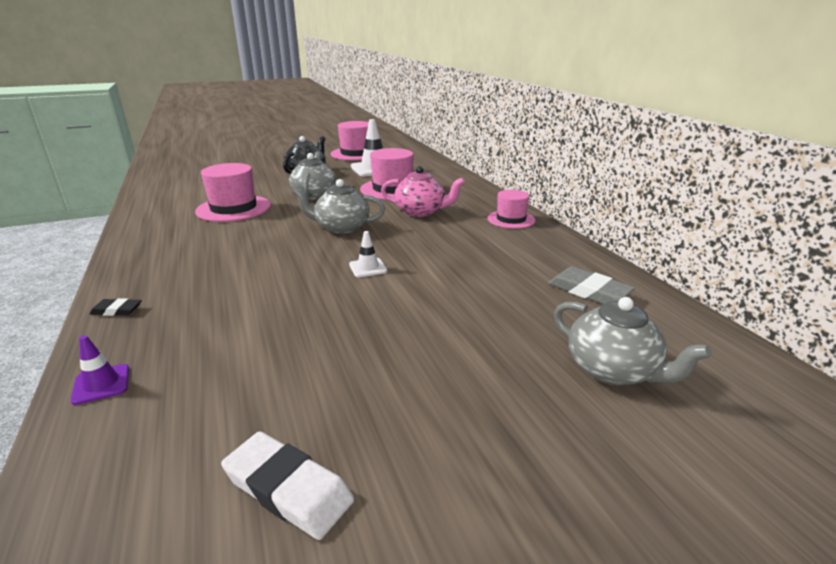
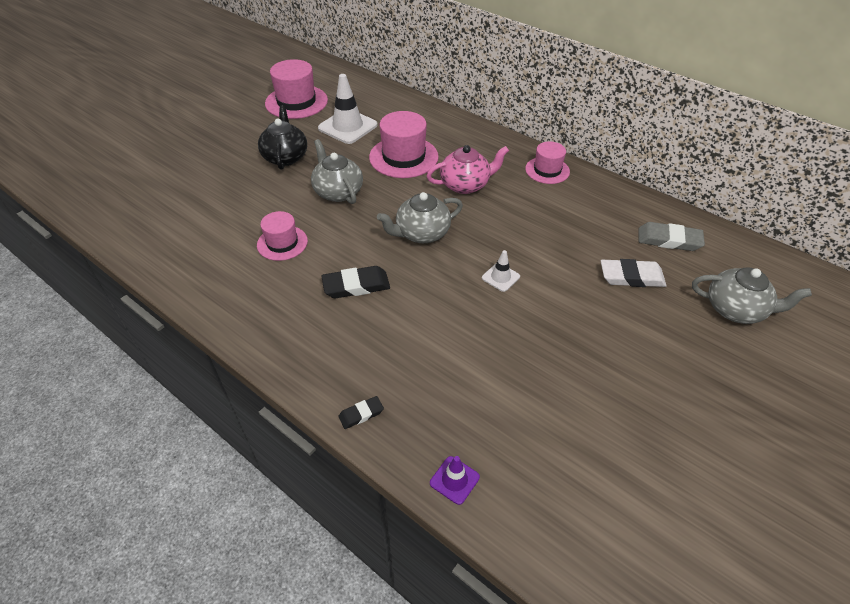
camera: 30 degrees left, 20 degrees up
(233, 208) = (282, 243): pink hat -> pink hat, size x0.62
(244, 241) = (356, 285): none -> black eraser
(288, 489) = (657, 481): white eraser -> white eraser (631, 277)

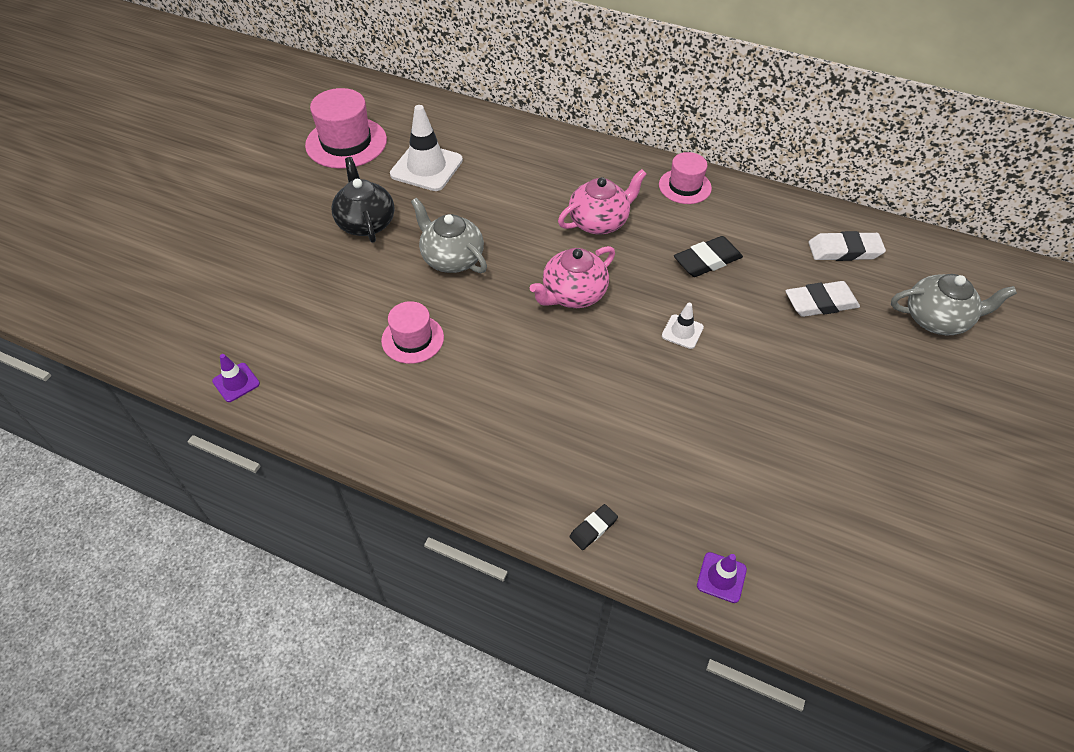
camera: 15 degrees left, 5 degrees up
(140, 249) = (236, 382): none -> purple traffic cone
(356, 285) = (524, 375): black eraser -> black eraser (707, 260)
(403, 157) = (512, 198): pink hat -> none
(421, 233) = (573, 294): grey teapot -> pink teapot
(669, 240) = (844, 250): grey eraser -> white eraser

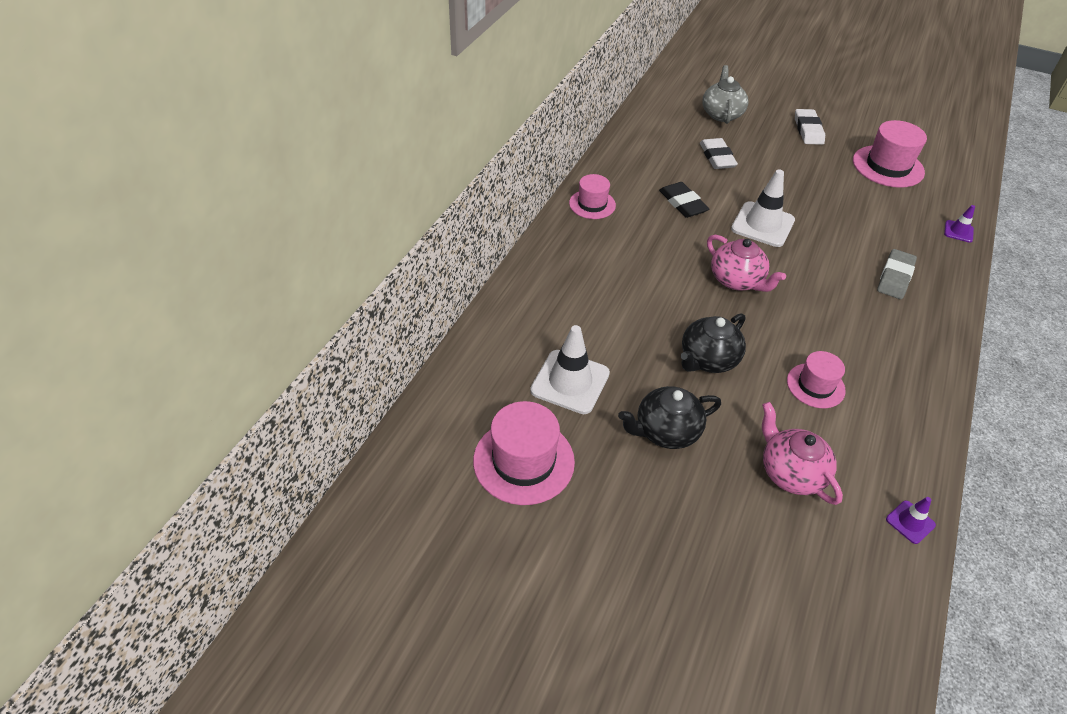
camera: 90 degrees left, 5 degrees down
(451, 258) = (708, 359): grey teapot -> black teapot
(593, 528) = (951, 284): black eraser -> none
(598, 458) = (895, 277): none -> grey eraser
(599, 222) = (644, 258): pink teapot -> pink teapot (791, 472)
(682, 332) = (762, 225): white traffic cone -> white traffic cone, size x1.99
(844, 250) = (660, 138): white eraser -> white eraser (808, 130)
(876, 517) = (888, 166): none -> pink hat

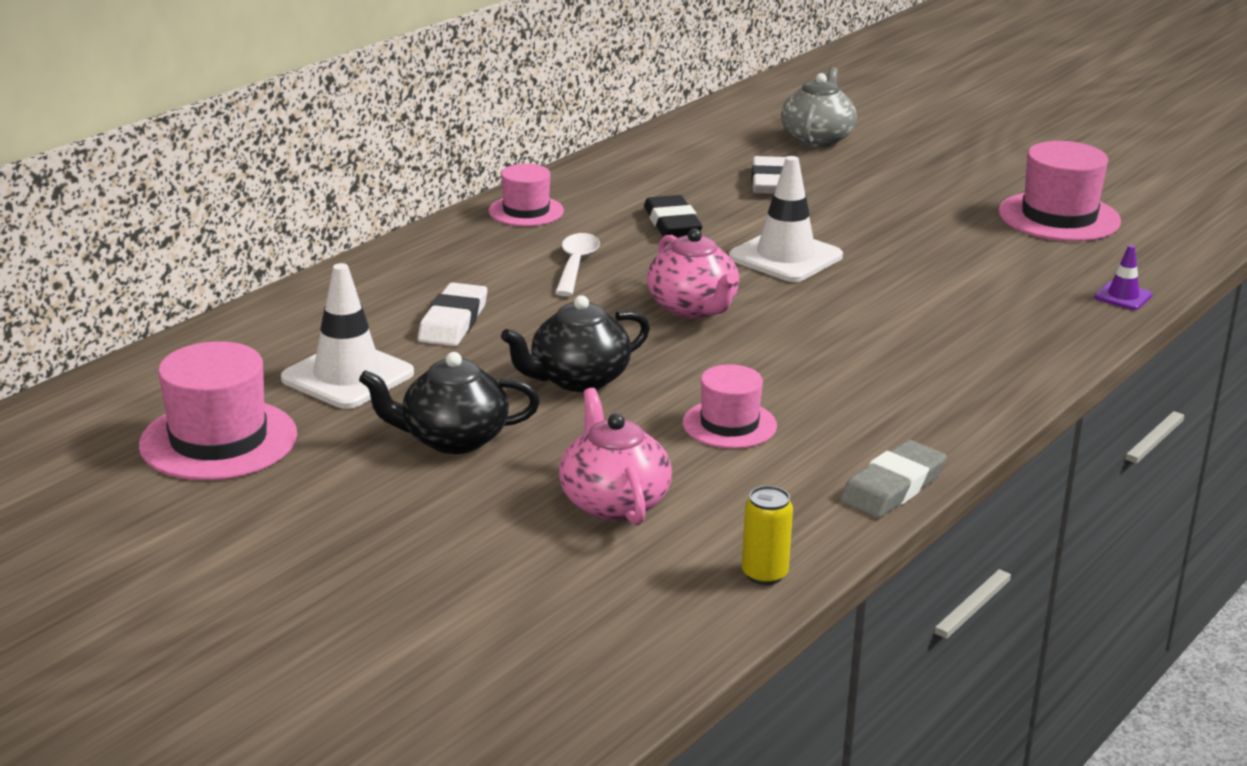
camera: 15 degrees right, 20 degrees down
(648, 251) = (576, 265): none -> white spoon
(808, 130) = (952, 167): white eraser -> white eraser (453, 321)
(895, 277) = (964, 332): grey eraser -> grey eraser (893, 487)
(910, 522) = (764, 574): purple traffic cone -> yellow can

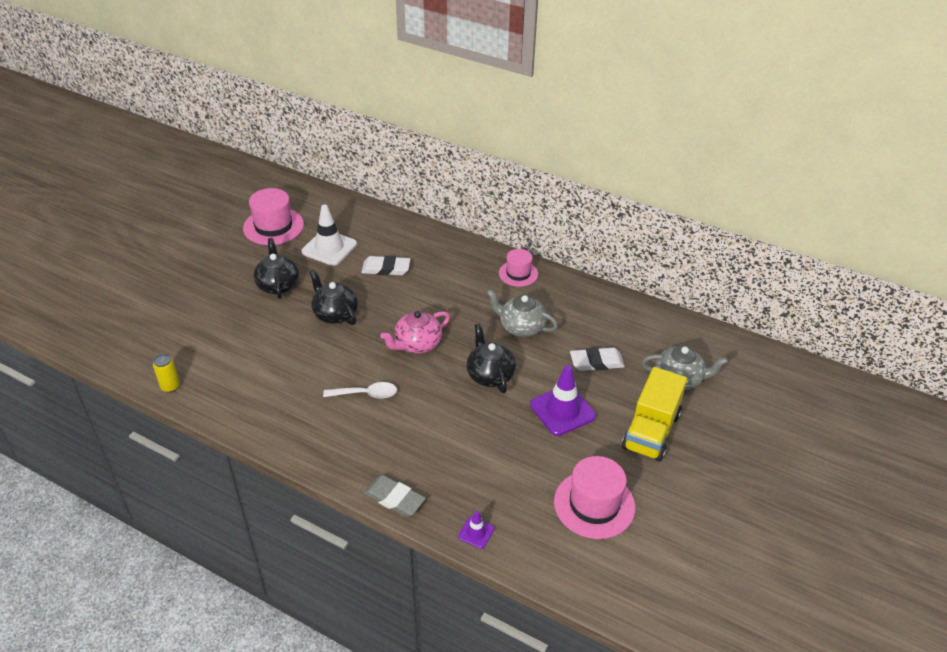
camera: 80 degrees right, 15 degrees up
(576, 265) = (457, 298): white spoon -> white spoon (366, 394)
(613, 502) = (228, 337): pink teapot -> none
(672, 223) = (521, 327): black eraser -> grey teapot
(729, 424) = (297, 366): pink hat -> none
(785, 257) = (490, 375): white traffic cone -> black teapot
(873, 215) = (562, 410): none -> purple traffic cone
(893, 487) = (241, 426): grey eraser -> grey eraser (394, 498)
(920, 168) = (651, 431): none -> yellow truck

